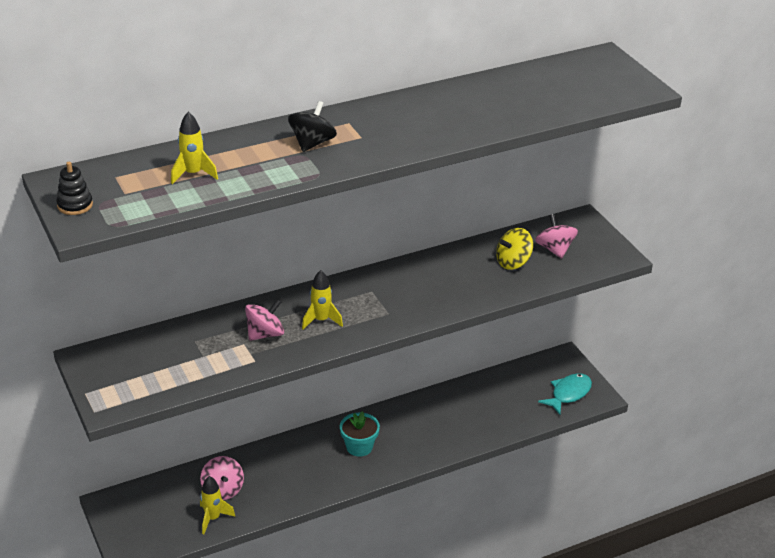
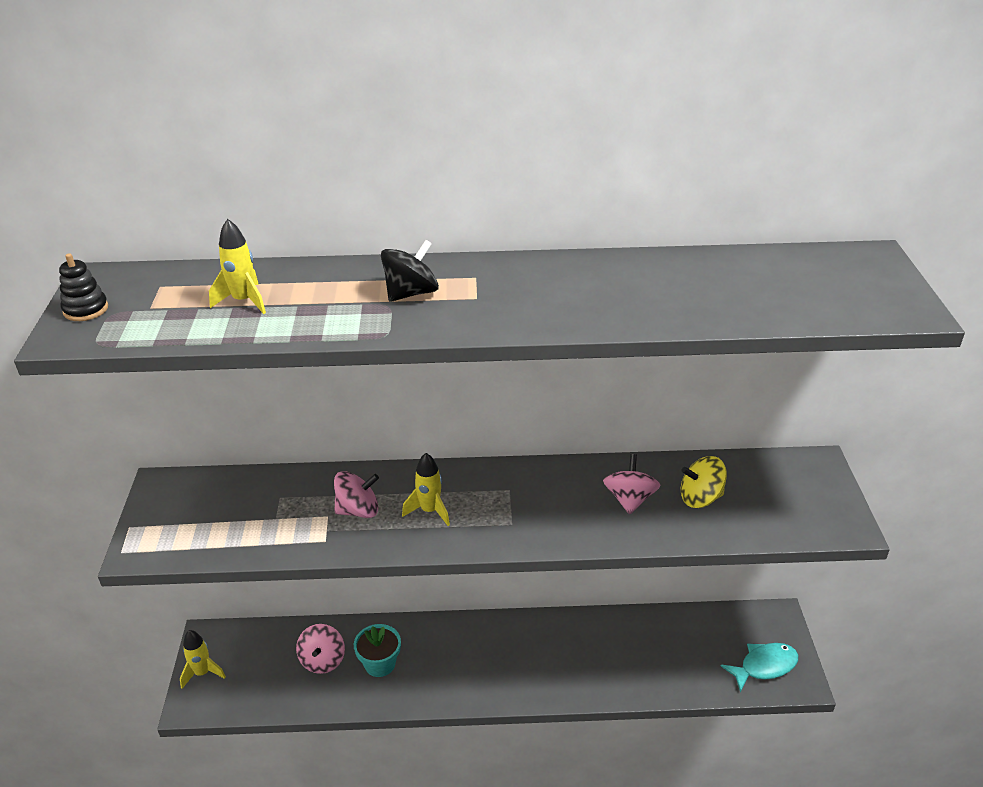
camera: 25 degrees right, 0 degrees up
(213, 518) = (293, 691): yellow rocket -> yellow rocket (202, 673)
(359, 447) = (489, 656): turquoise flower pot -> turquoise flower pot (380, 664)
(555, 249) = (763, 494): pink spinning top -> pink spinning top (629, 499)

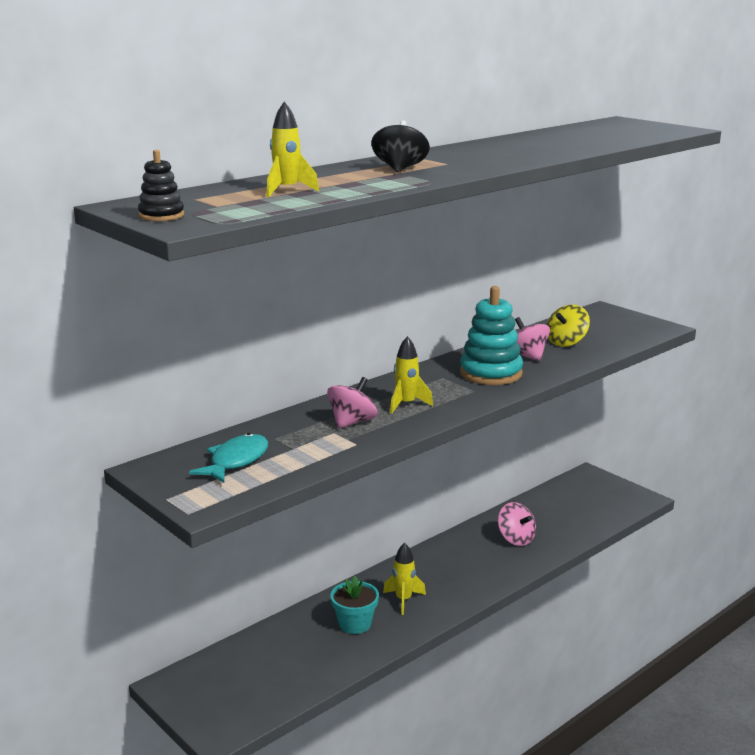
camera: 40 degrees left, 15 degrees down
(202, 673) = (200, 708): yellow rocket -> yellow rocket (403, 600)
(322, 660) = (303, 645): pink spinning top -> pink spinning top (516, 539)
(560, 507) = (491, 373): none -> turquoise stacking toy
(764, 666) = (613, 501): turquoise fish -> turquoise fish (236, 461)

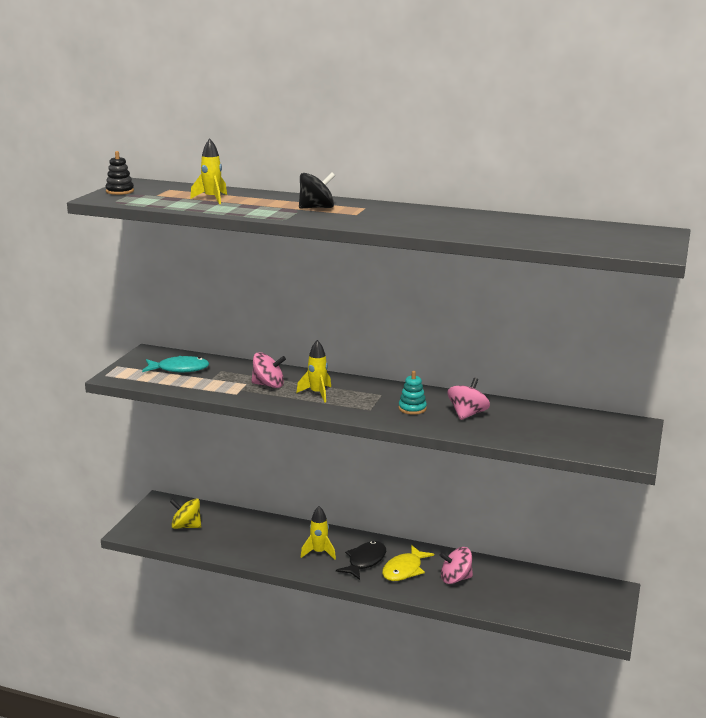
camera: 60 degrees right, 0 degrees up
(355, 624) = (273, 542): turquoise flower pot -> none
(444, 577) = (365, 561): none -> black fish
(479, 560) = (404, 570): none -> yellow fish
(491, 373) = (412, 408): turquoise stacking toy -> turquoise stacking toy, size x0.51
(516, 539) = (455, 579): pink spinning top -> pink spinning top turned 60 degrees clockwise
(566, 342) = (523, 423): yellow spinning top -> yellow spinning top (186, 526)

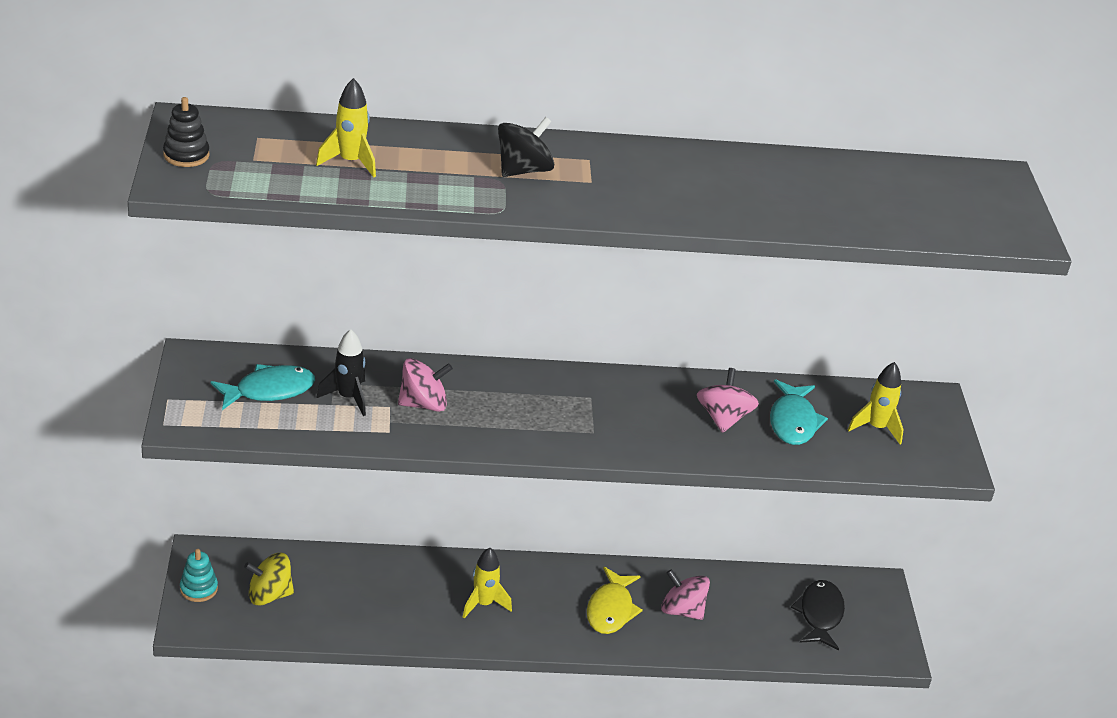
camera: 25 degrees left, 15 degrees up
(224, 377) = (348, 398): none -> black rocket
(317, 394) = (503, 411): yellow rocket -> yellow rocket (876, 428)
(365, 561) = (552, 606): black fish -> black fish (820, 615)
(412, 408) = (647, 419): turquoise stacking toy -> turquoise stacking toy (198, 589)
(455, 579) = (682, 610): pink spinning top -> pink spinning top turned 60 degrees clockwise
(518, 422) = (793, 421): none -> turquoise fish

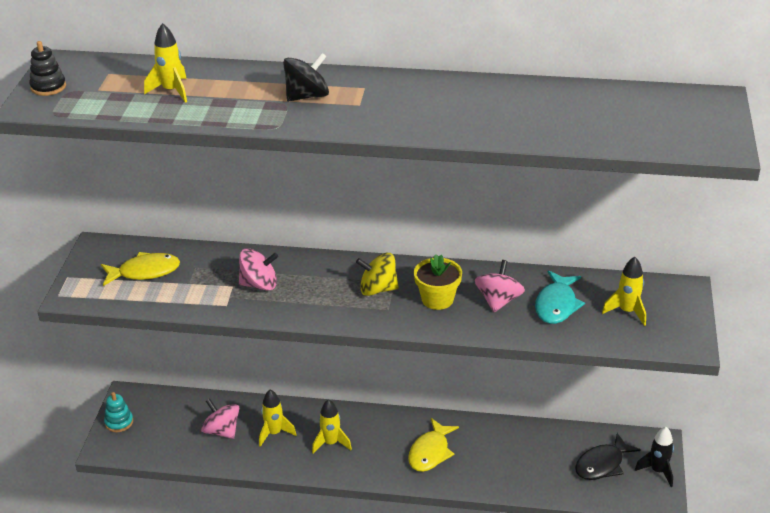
camera: 15 degrees right, 0 degrees up
(269, 390) = (145, 272): turquoise fish -> yellow fish
(269, 595) = (169, 429): yellow spinning top -> yellow spinning top (378, 289)
(348, 398) = (203, 278): black rocket -> black rocket (658, 471)
(408, 594) = (274, 433): none -> yellow rocket
(650, 418) = (437, 299): none -> yellow flower pot
(682, 610) = (488, 455): pink spinning top -> pink spinning top (222, 431)
(820, 615) = (602, 464): black fish -> black fish turned 150 degrees counterclockwise

